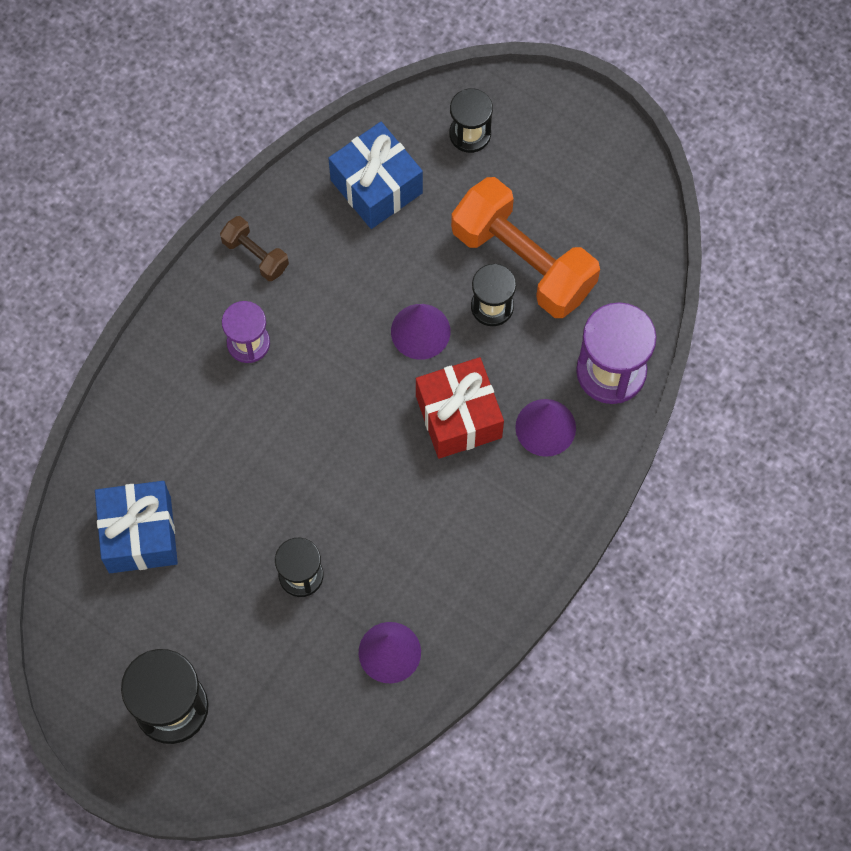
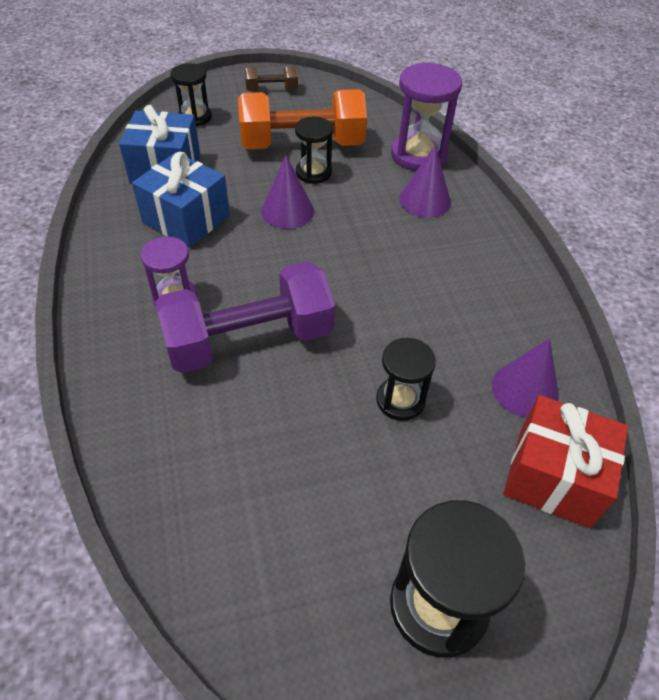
camera: 50 degrees left, 20 degrees down
(139, 534) = (237, 492): blue gift -> blue gift (186, 219)
(255, 255) = (120, 250): brown dumbbell -> brown dumbbell (271, 90)
(259, 431) = (249, 340): none -> purple dumbbell
(458, 417) = (370, 232): red gift -> red gift (553, 476)

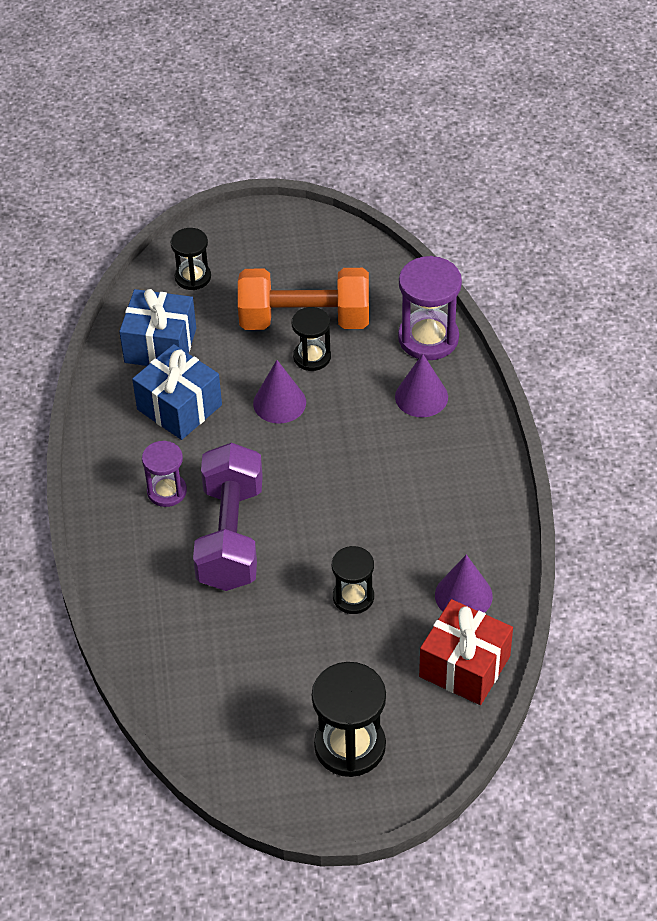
camera: 10 degrees right, 0 degrees up
(249, 340) = (230, 536): purple dumbbell -> purple dumbbell turned 75 degrees counterclockwise
(271, 90) = (280, 240): brown dumbbell -> none

